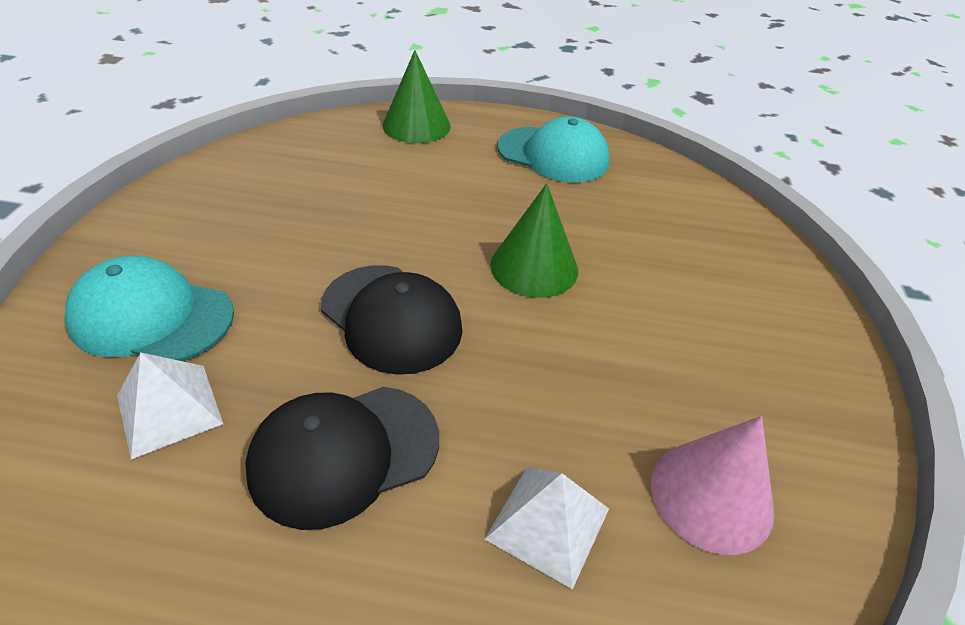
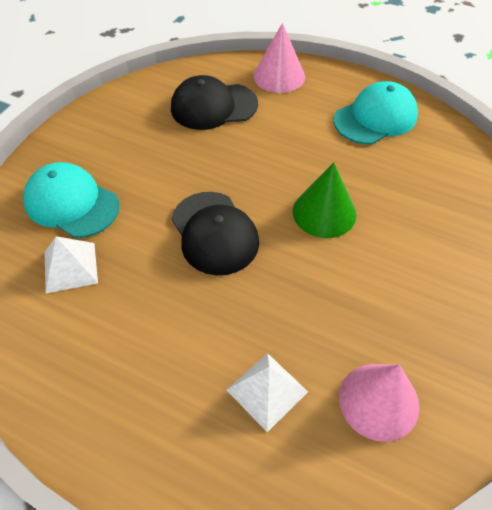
camera: 20 degrees right, 10 degrees up
(344, 453) = (161, 318): black cap -> black cap (213, 106)
(416, 125) = (279, 76): green cone -> pink cone
(553, 155) = (375, 118): turquoise cap -> turquoise cap turned 75 degrees counterclockwise

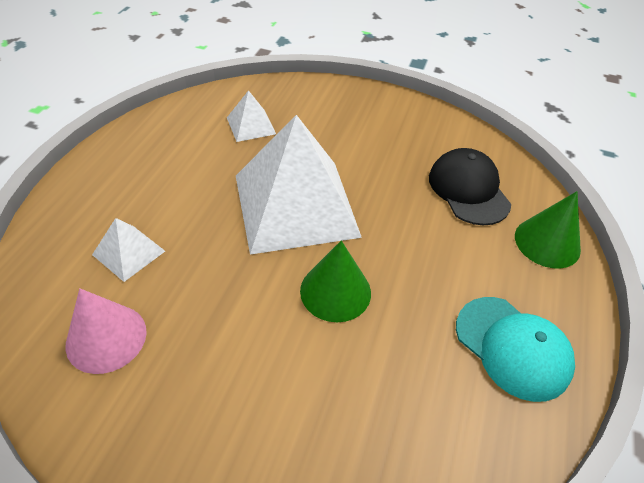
camera: 80 degrees right, 5 degrees down
(71, 203) = (315, 116): turquoise cap -> none
(214, 233) = (295, 205): black cap -> white pyramid
(279, 76) = (547, 242): pink cone -> green cone

